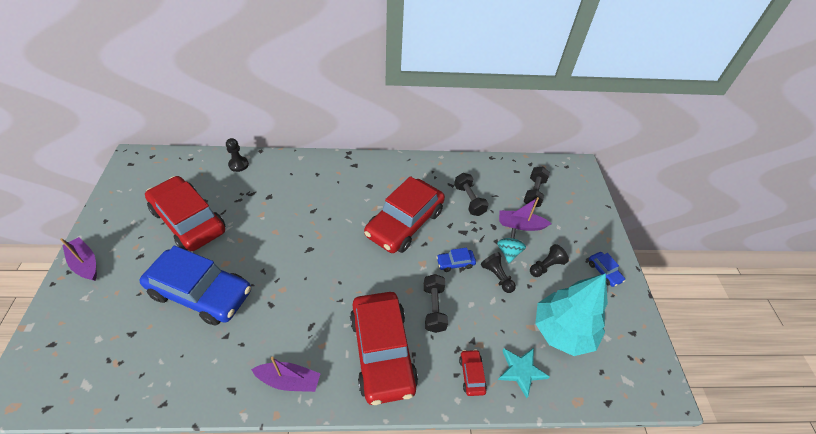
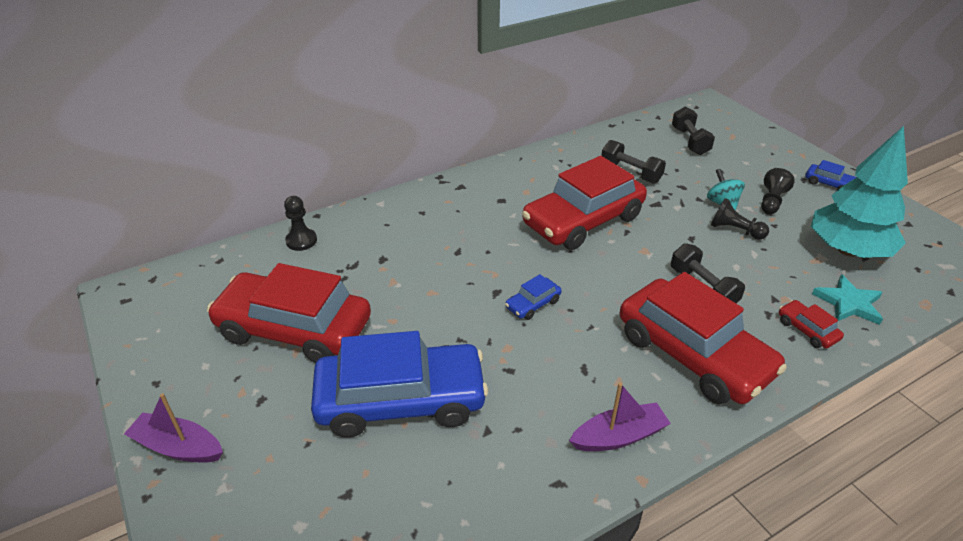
camera: 25 degrees left, 10 degrees down
(405, 223) = (583, 220): red car -> red car turned 45 degrees clockwise
(455, 263) = (679, 236): blue car -> blue car (533, 304)
(520, 225) = (707, 174): purple boat -> none

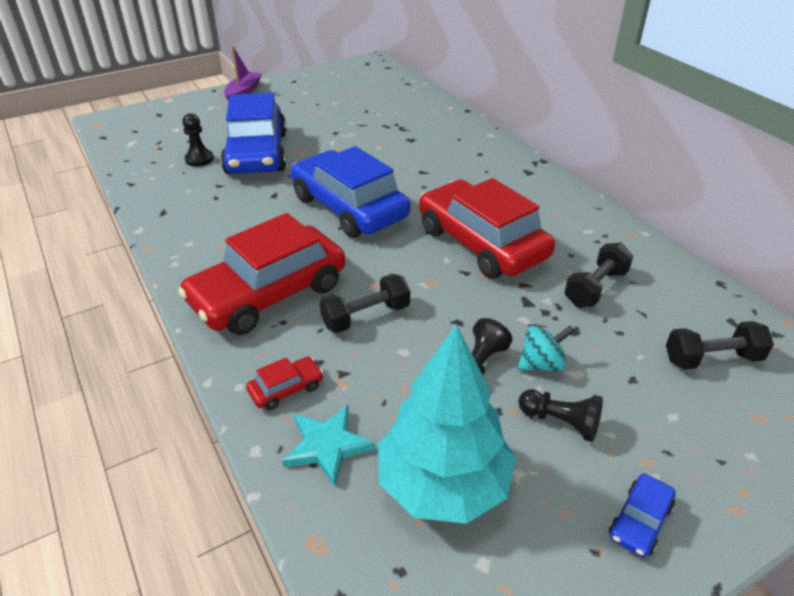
camera: 90 degrees right, 0 degrees up
(294, 329) = (332, 114): red car -> none
(301, 241) = (432, 107): black pawn -> black pawn (199, 159)
(533, 304) = (349, 207): blue car -> blue car, size x2.50
(619, 436) = (191, 241): purple boat -> none

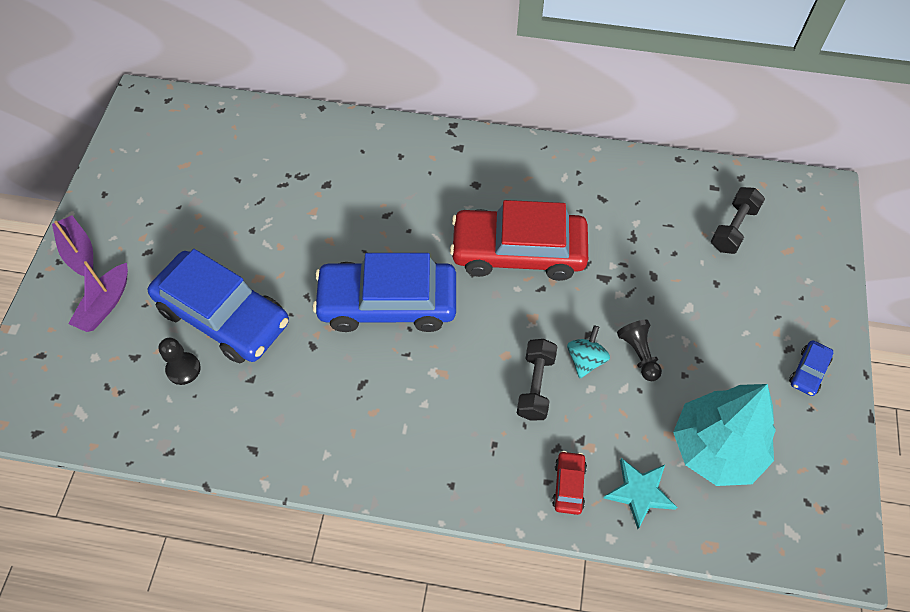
camera: 50 degrees left, 20 degrees up
(217, 115) = (105, 304): none -> purple boat
(268, 294) = (452, 434): red car -> none
(541, 364) = (666, 319): turquoise spinning top -> turquoise spinning top (585, 360)
(561, 422) = (718, 349): black pawn -> none
(595, 288) = (625, 228): black dumbbell -> none
(640, 521) = (808, 371): blue car -> blue car turned 45 degrees clockwise

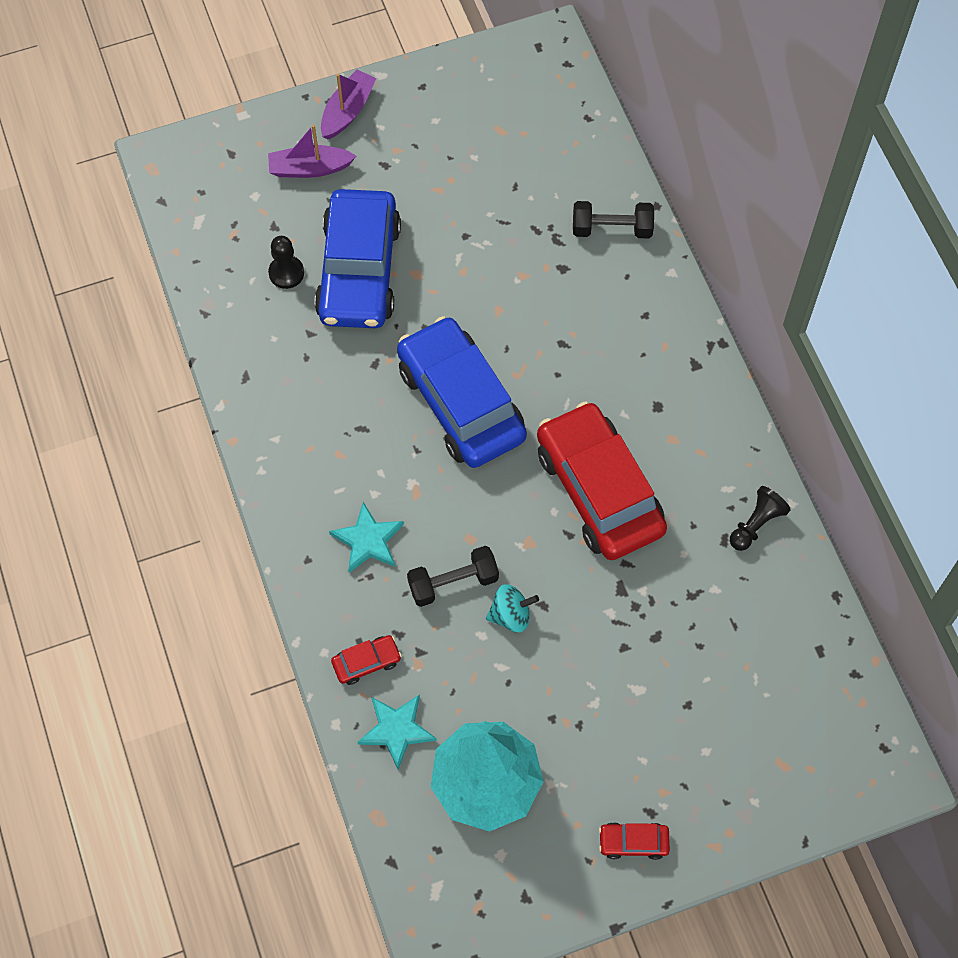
camera: 60 degrees right, 5 degrees up
(462, 429) = (368, 540): none -> turquoise star
(639, 354) = (549, 664): black pawn -> black pawn (756, 524)
(733, 228) = (774, 694): black dumbbell -> black dumbbell (612, 229)
(808, 371) = (633, 842): blue car -> red car

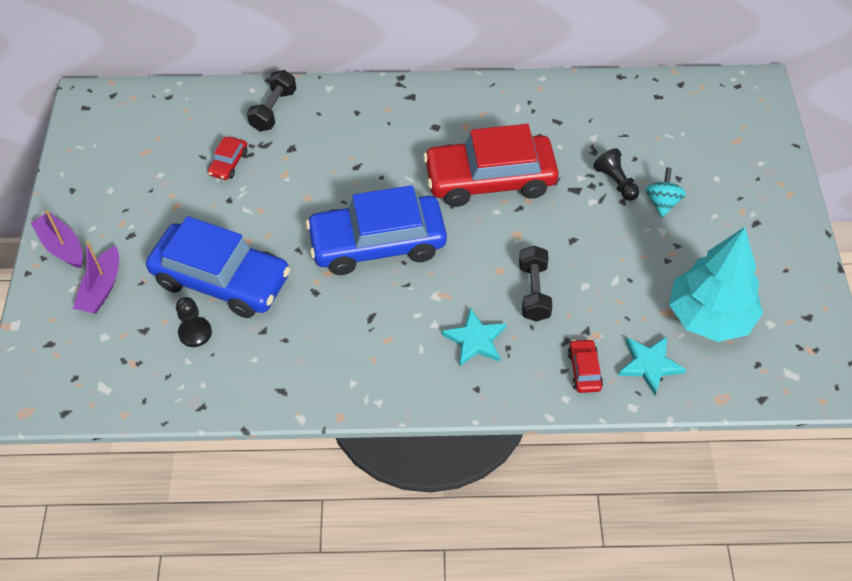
camera: 70 degrees left, 10 degrees down
(511, 615) = (574, 262): turquoise spinning top -> turquoise spinning top (662, 203)
(633, 842) = (777, 239): red car -> red car (229, 163)
(756, 524) = (551, 101): black pawn -> black pawn (616, 182)

